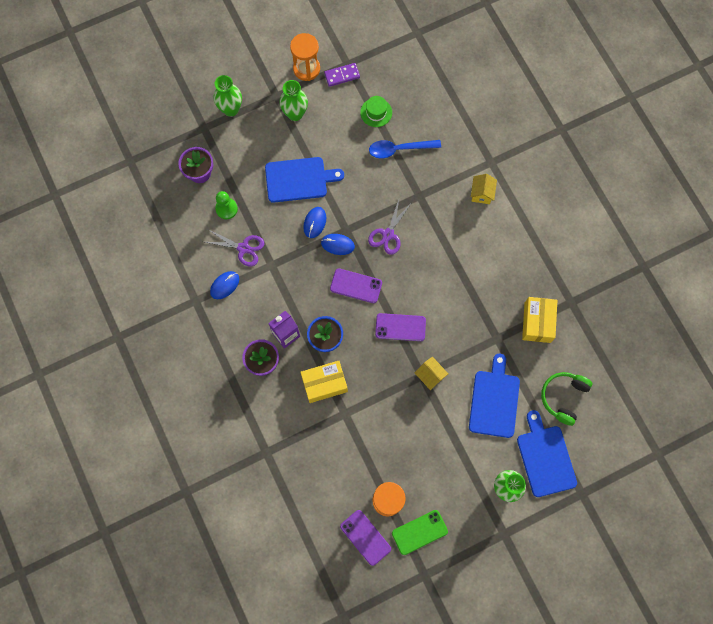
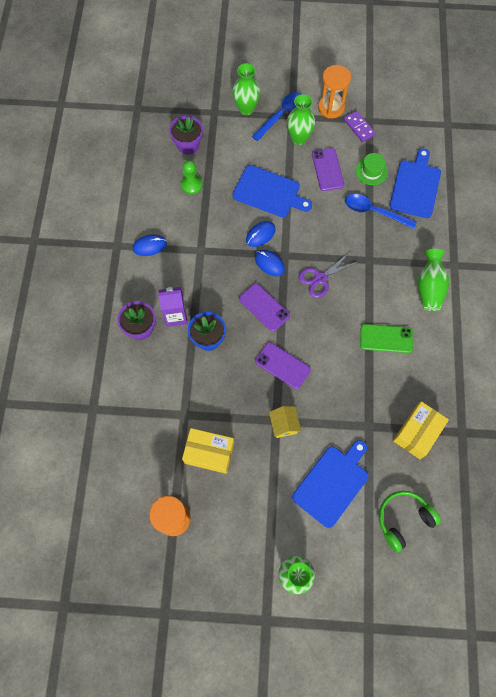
camera: 30 degrees right, 5 degrees down
(243, 248) = (185, 224): purple scissors -> none
(266, 99) = (281, 115): none -> blue spoon
(324, 383) = (182, 377): yellow box -> yellow box (209, 453)
(342, 75) = (359, 127): purple domino -> purple domino turned 45 degrees clockwise
(365, 537) = (131, 541): purple phone -> purple phone (327, 169)
(419, 532) = (185, 568): green phone -> green phone (386, 338)
(481, 193) = (429, 287): yellow house -> green vase
(545, 458) = (351, 569): blue cutting board -> blue cutting board (415, 186)

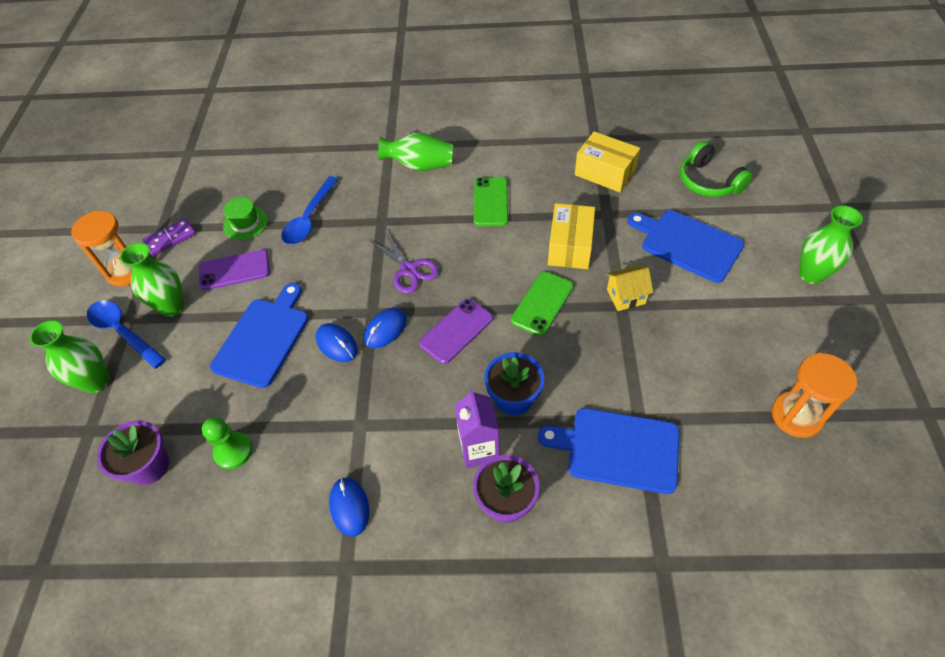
camera: 90 degrees left, 15 degrees down
(209, 453) = (688, 380): yellow box -> yellow box (570, 246)
(282, 365) = (542, 303): purple phone -> green phone
(415, 186) = (276, 180): blue cutting board -> blue cutting board (618, 449)

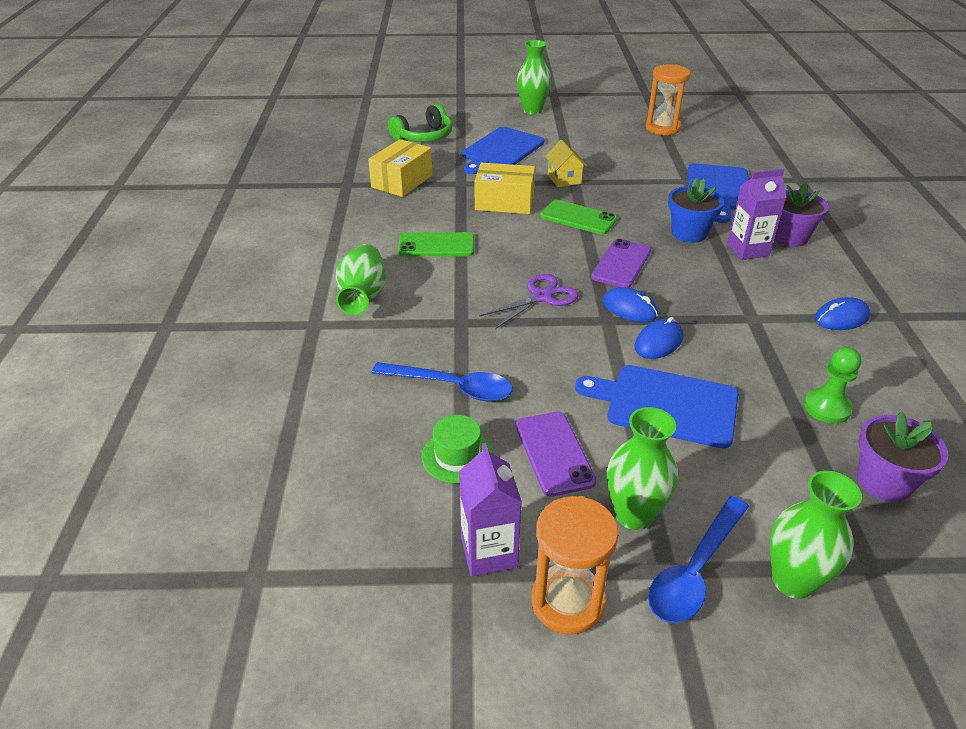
camera: 95 degrees left, 15 degrees down
(170, 238) = (489, 552): purple domino -> purple carton
(456, 331) = (621, 264): purple phone -> purple phone turned 75 degrees clockwise

